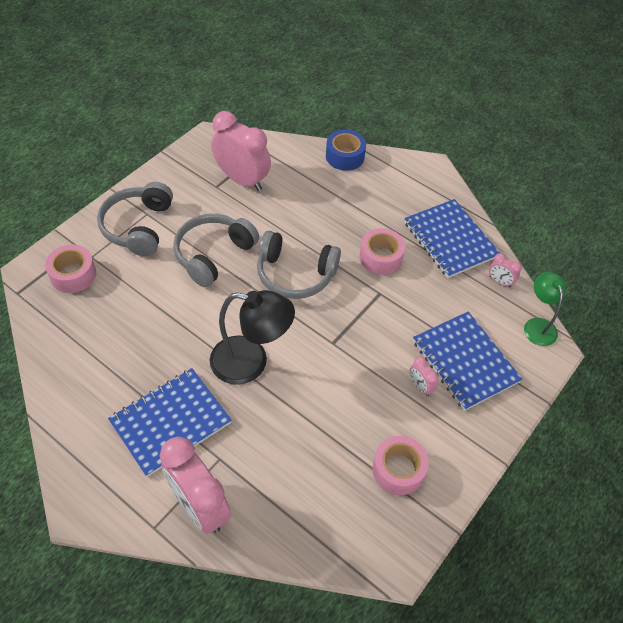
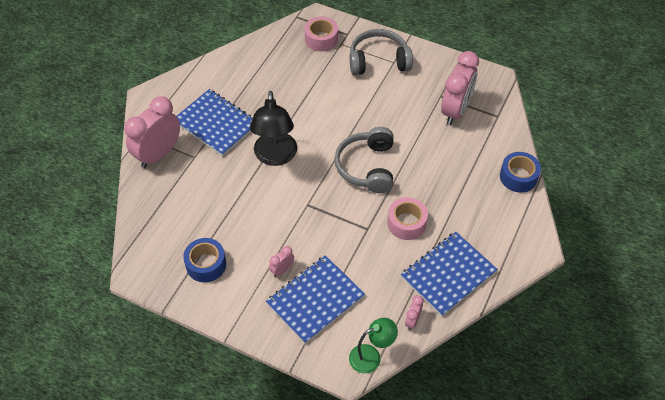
camera: 80 degrees right, 0 degrees up
(214, 255) = (368, 111): grey headphones -> none
(398, 470) = (206, 264): pink tape -> blue tape

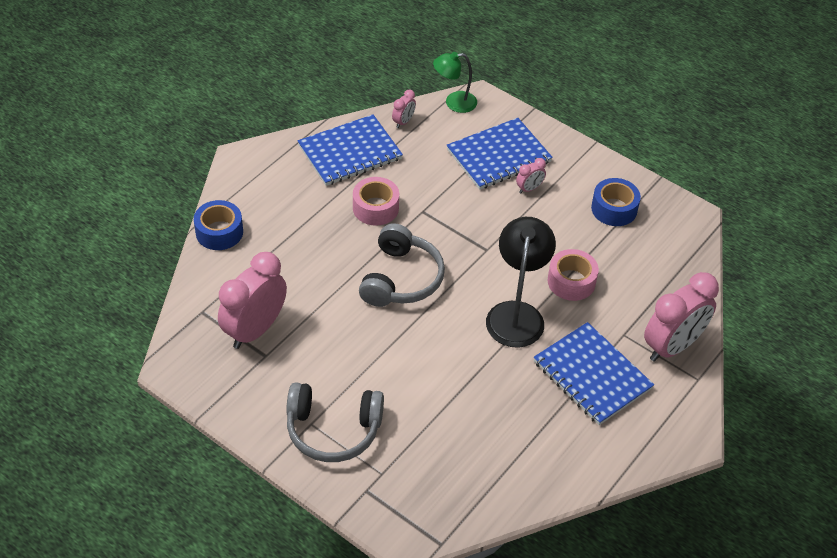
camera: 170 degrees left, 5 degrees down
(321, 39) = (411, 488): pink tape -> pink tape (571, 281)

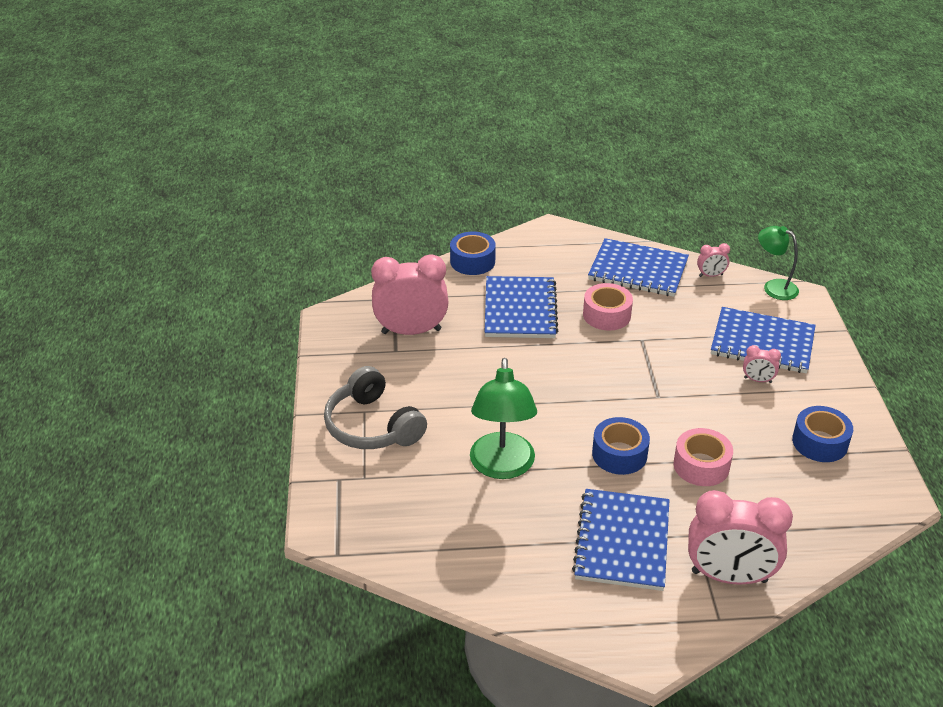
camera: 50 degrees right, 10 degrees down
(310, 249) = (520, 310): none -> blue notebook
(400, 278) = (560, 370): grey headphones -> none
(459, 386) = (502, 467): none -> green lamp
(516, 314) = (619, 454): black lamp -> blue tape

